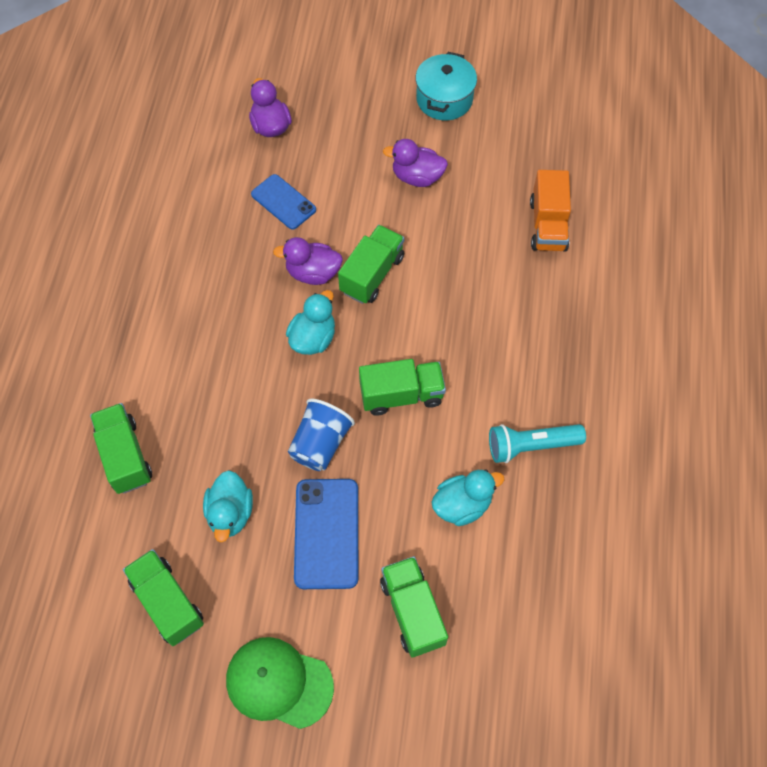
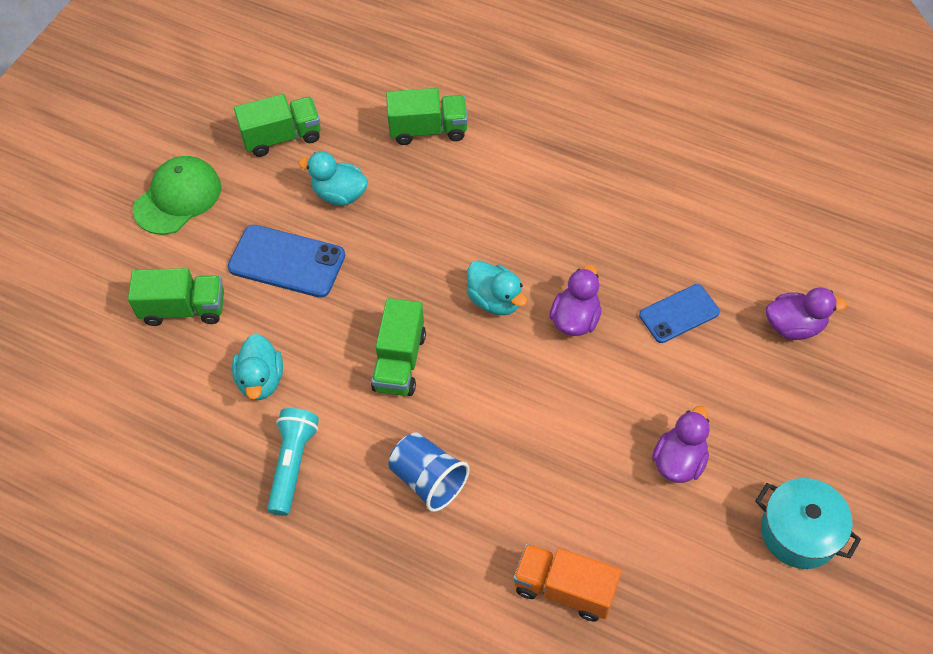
camera: 110 degrees right, 5 degrees down
(320, 444) = (376, 278): blue cup -> blue cup (428, 480)
(372, 274) = (555, 375): green truck -> none

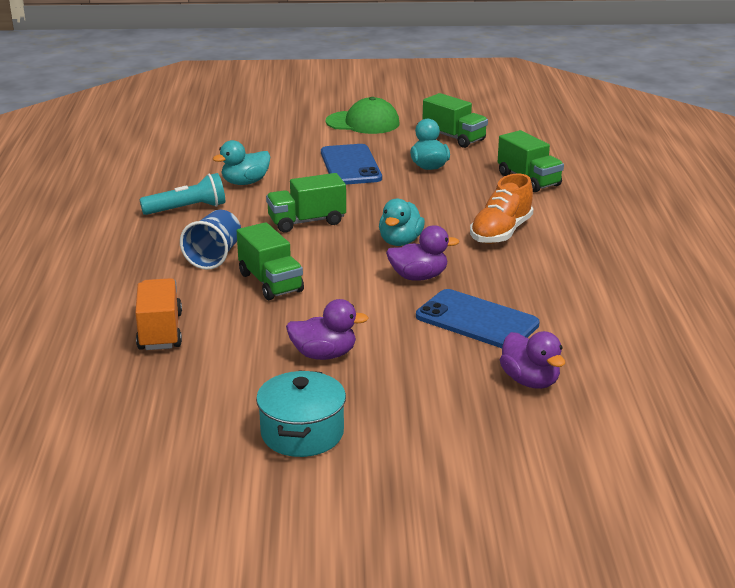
camera: 60 degrees right, 30 degrees down
(184, 308) = (277, 147): green truck -> green truck (270, 282)
(526, 210) = (501, 232): none -> orange shoe
(679, 314) = (476, 320): blue phone -> blue phone, size x1.51

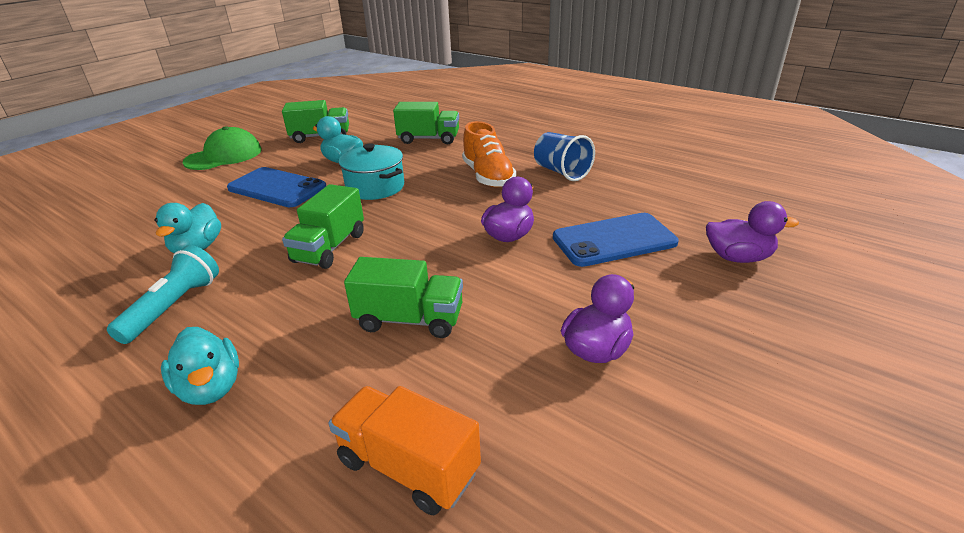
camera: 50 degrees left, 5 degrees up
(214, 256) = (301, 334): blue cup -> blue cup (561, 172)
(302, 433) = (761, 444): turquoise pot -> turquoise pot (375, 187)
(400, 242) = (438, 219): turquoise duck -> turquoise duck (211, 388)

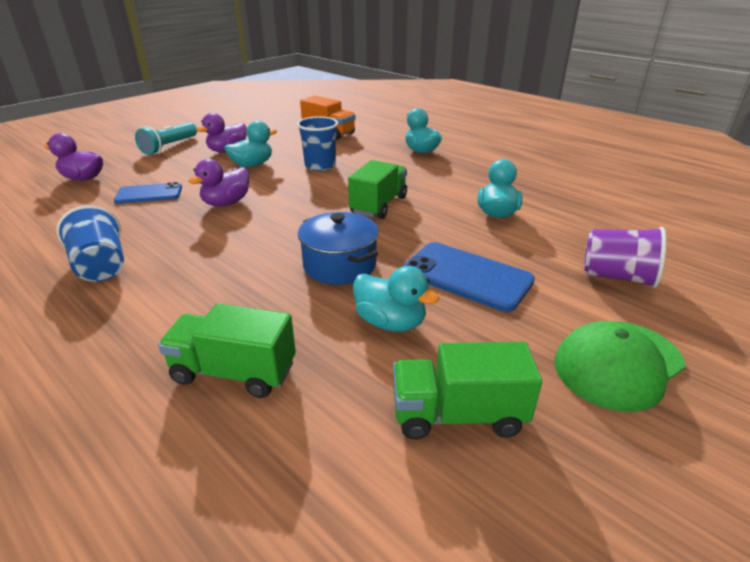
camera: 175 degrees left, 0 degrees up
(158, 197) = (617, 277): none -> purple cup
(173, 307) = (474, 179): turquoise flashlight -> turquoise flashlight (169, 147)
(375, 187) = (339, 265): turquoise pot -> blue pot
(410, 319) = (320, 165): green truck -> blue cup
(488, 176) = (195, 268): orange shoe -> none
(522, 310) = (252, 165): none -> turquoise duck
(614, 240) = (149, 194): blue phone -> blue phone, size x0.66

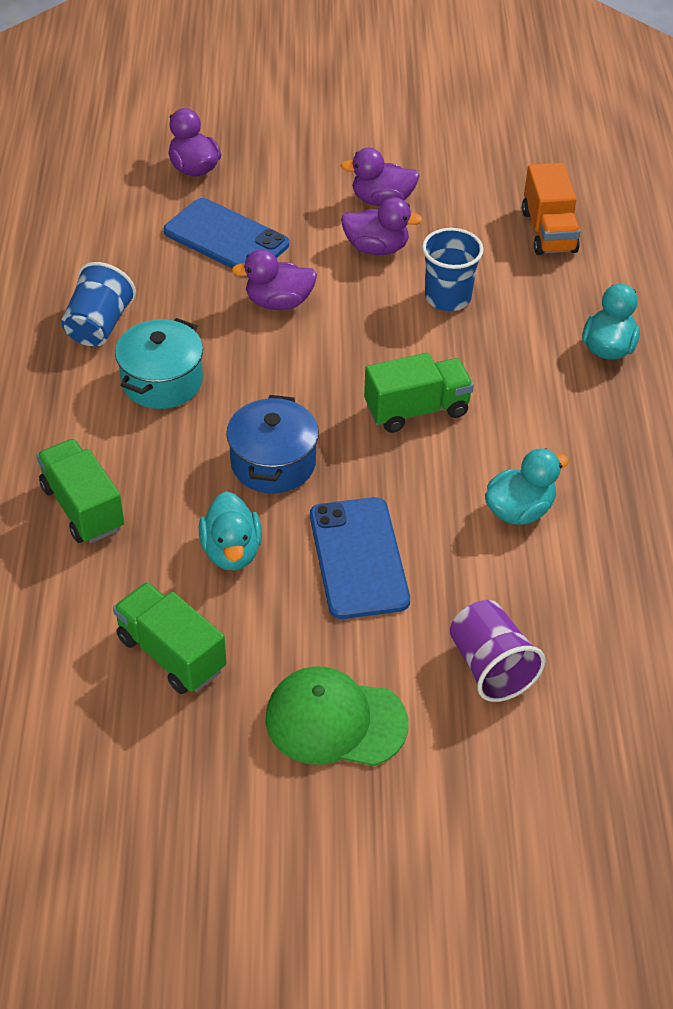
camera: 45 degrees right, 15 degrees up
(149, 194) = (226, 238): blue phone -> blue phone, size x1.51
(169, 147) = (330, 151): turquoise flashlight -> none
(197, 269) = (162, 381): none -> turquoise pot
(252, 165) = (376, 248): turquoise duck -> purple duck

